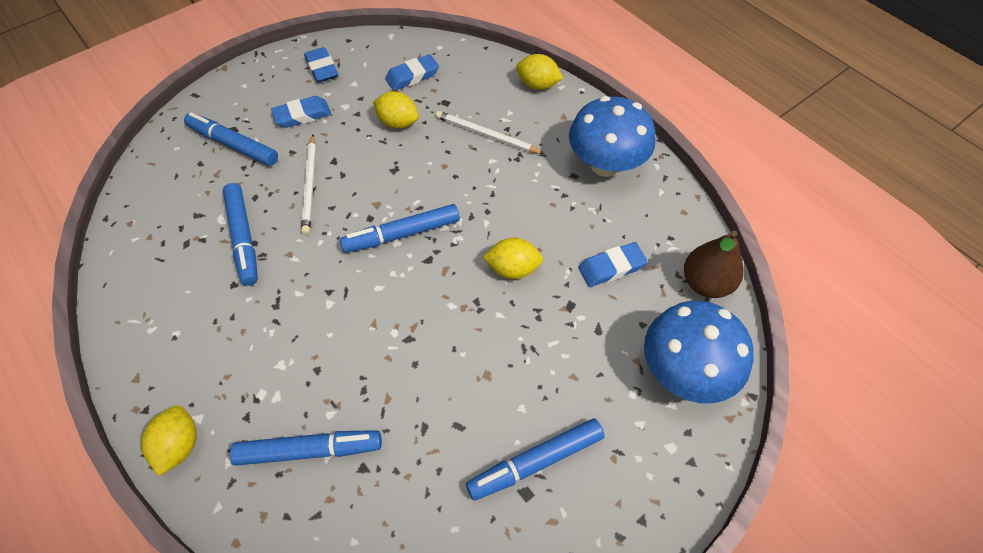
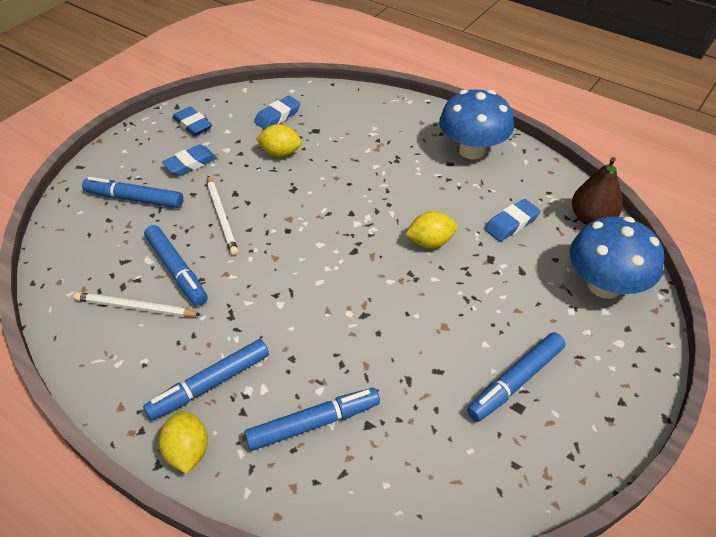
camera: 15 degrees left, 10 degrees down
(402, 234) = (322, 237): blue marker -> blue marker (210, 384)
(487, 135) = (363, 148): white pencil -> white pencil (136, 307)
(537, 85) = (389, 103): yellow lemon -> none

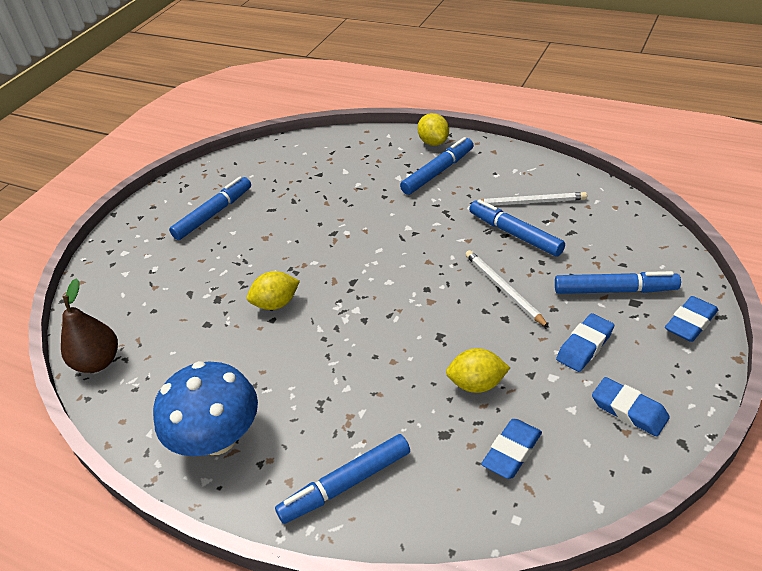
camera: 175 degrees right, 5 degrees down
(313, 423) = (357, 168): blue marker -> blue marker (346, 484)
(511, 223) = (188, 339): blue eraser -> blue eraser (690, 322)
(604, 285) = (116, 294): blue mushroom -> none

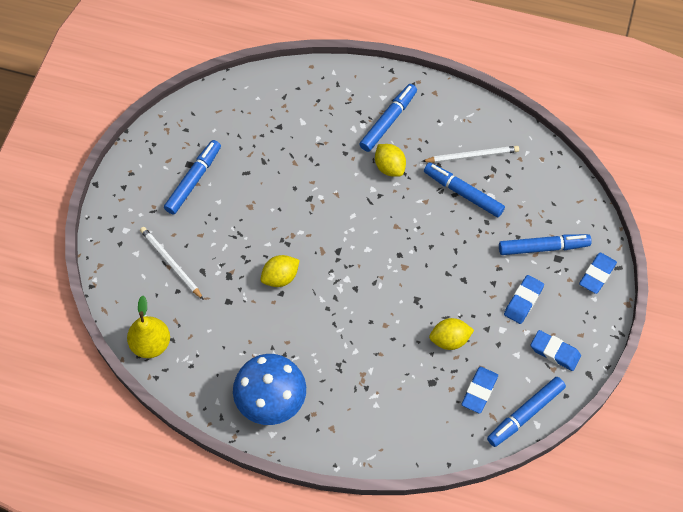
camera: 15 degrees left, 20 degrees up
(98, 362) = (151, 344): brown pear -> yellow pear
(346, 484) = (372, 426): blue marker -> blue marker (525, 414)
(434, 142) = (378, 81): yellow lemon -> yellow lemon (389, 167)
(504, 289) = (460, 252): white pencil -> white pencil (171, 263)

